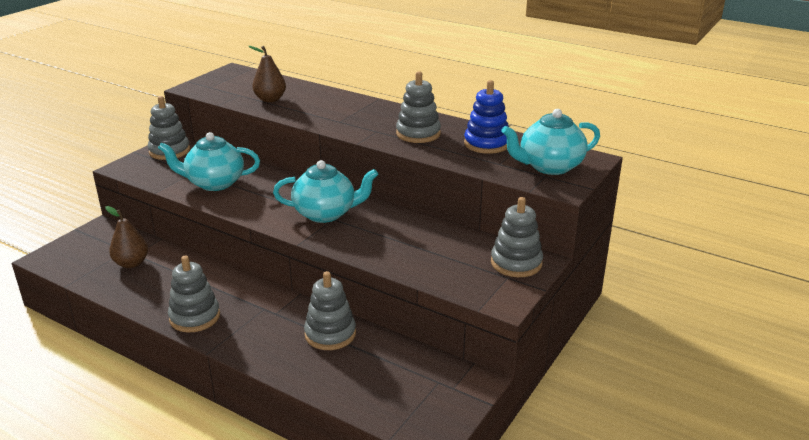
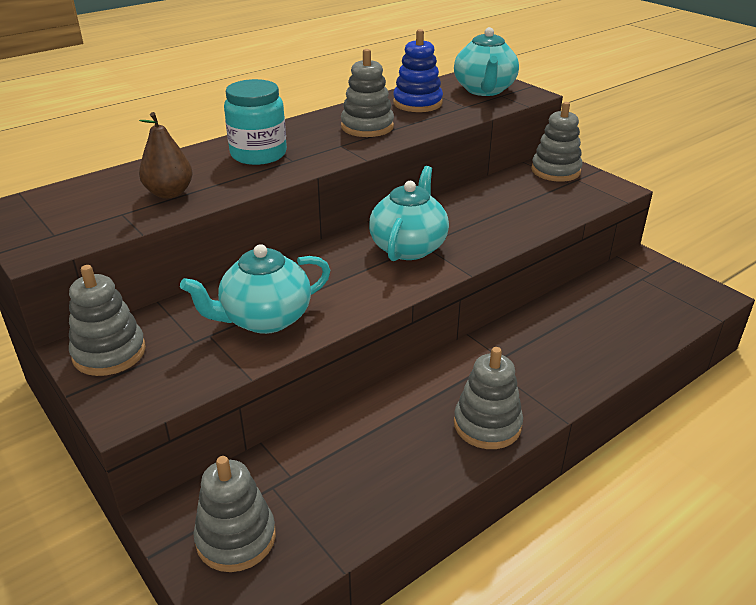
camera: 70 degrees left, 5 degrees up
(131, 263) = (317, 481): brown pear -> none
(214, 183) = (265, 319): turquoise teapot -> turquoise teapot turned 45 degrees clockwise
(330, 334) = (553, 325): grey stacking toy -> grey stacking toy (236, 538)
(342, 110) = (258, 154): none -> turquoise jar

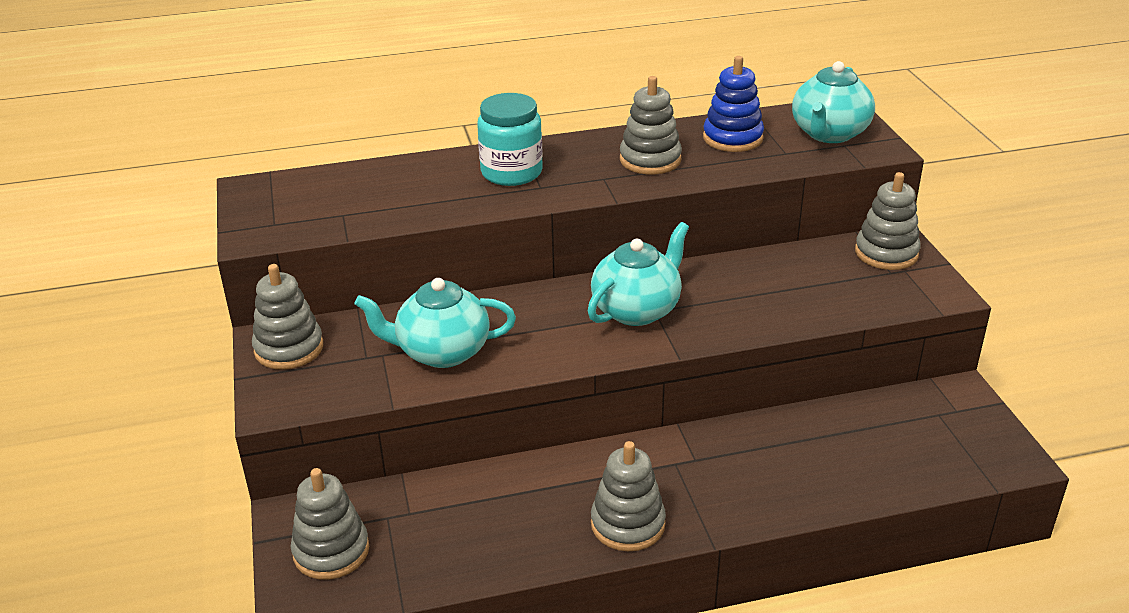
camera: 25 degrees right, 0 degrees up
(169, 193) = (398, 201): brown pear -> none

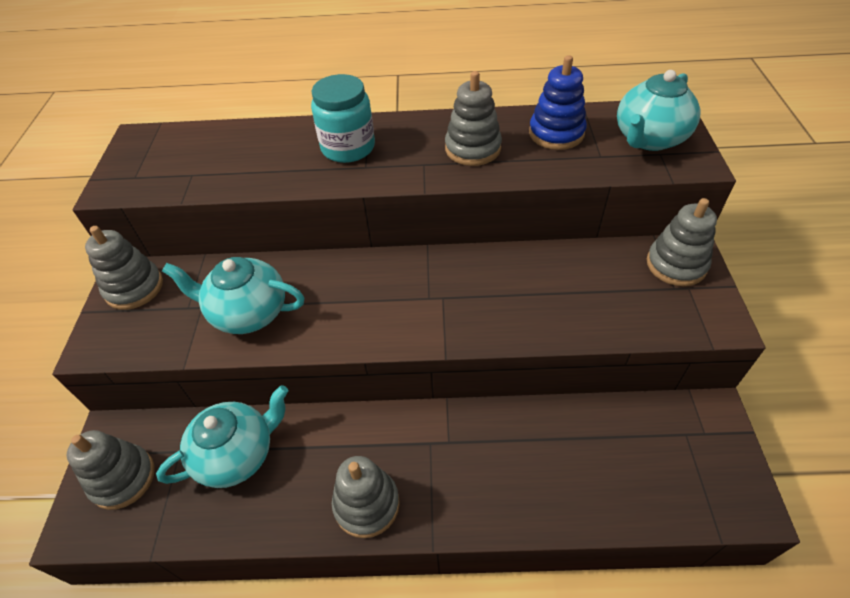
camera: 15 degrees right, 15 degrees up
(637, 310) = (428, 294): turquoise teapot -> turquoise teapot (237, 454)

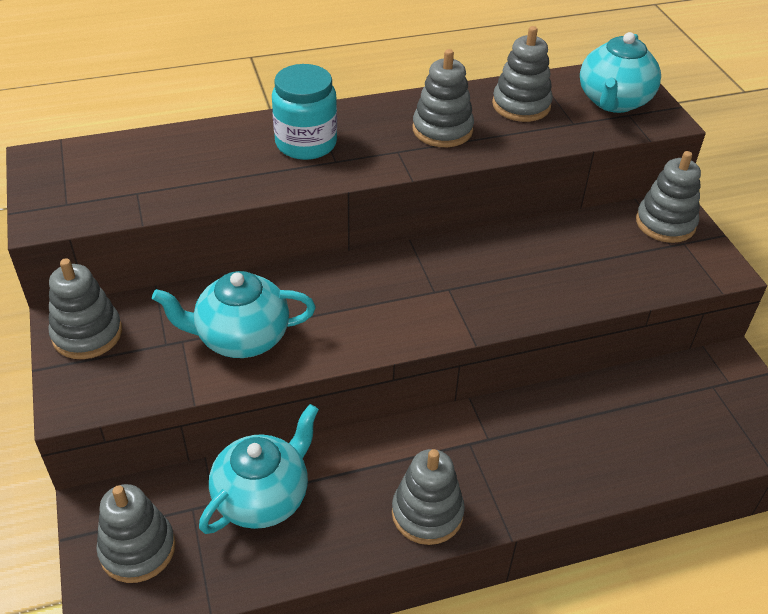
camera: 20 degrees left, 5 degrees down
(556, 133) = (521, 105): blue stacking toy -> grey stacking toy

